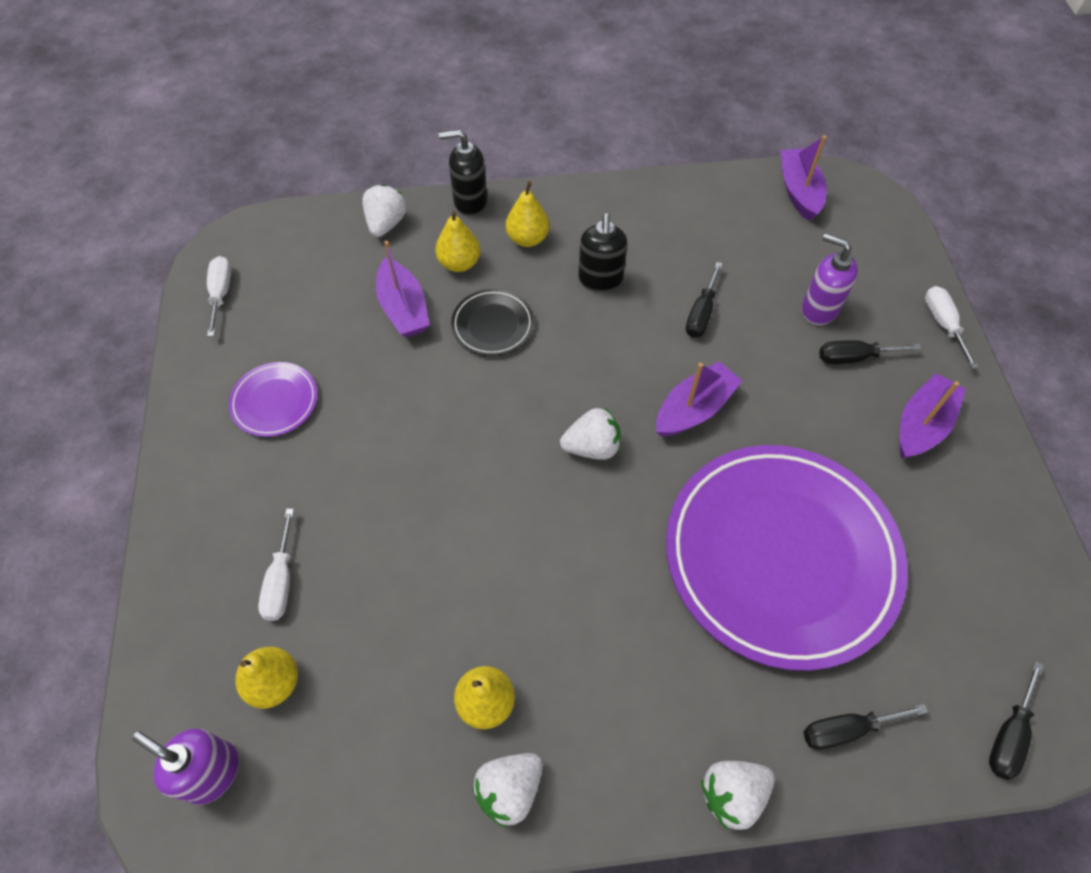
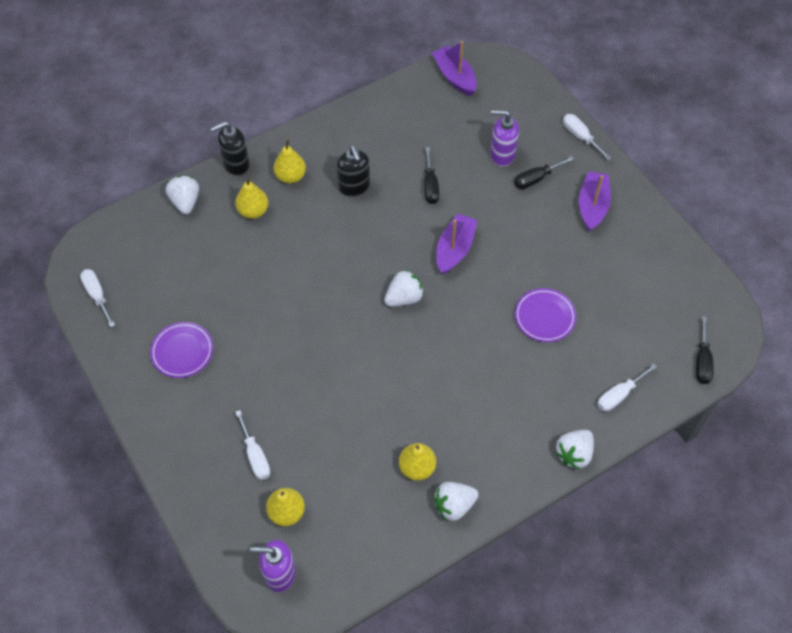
camera: 25 degrees left, 0 degrees up
(403, 308) = (233, 256): purple boat -> none
(493, 325) = (299, 244): black plate -> none
(509, 790) = (454, 505): white strawberry -> white strawberry turned 45 degrees clockwise
(780, 556) = (544, 317): purple plate -> purple plate, size x0.41
(846, 729) = (619, 395): black screwdriver -> white screwdriver

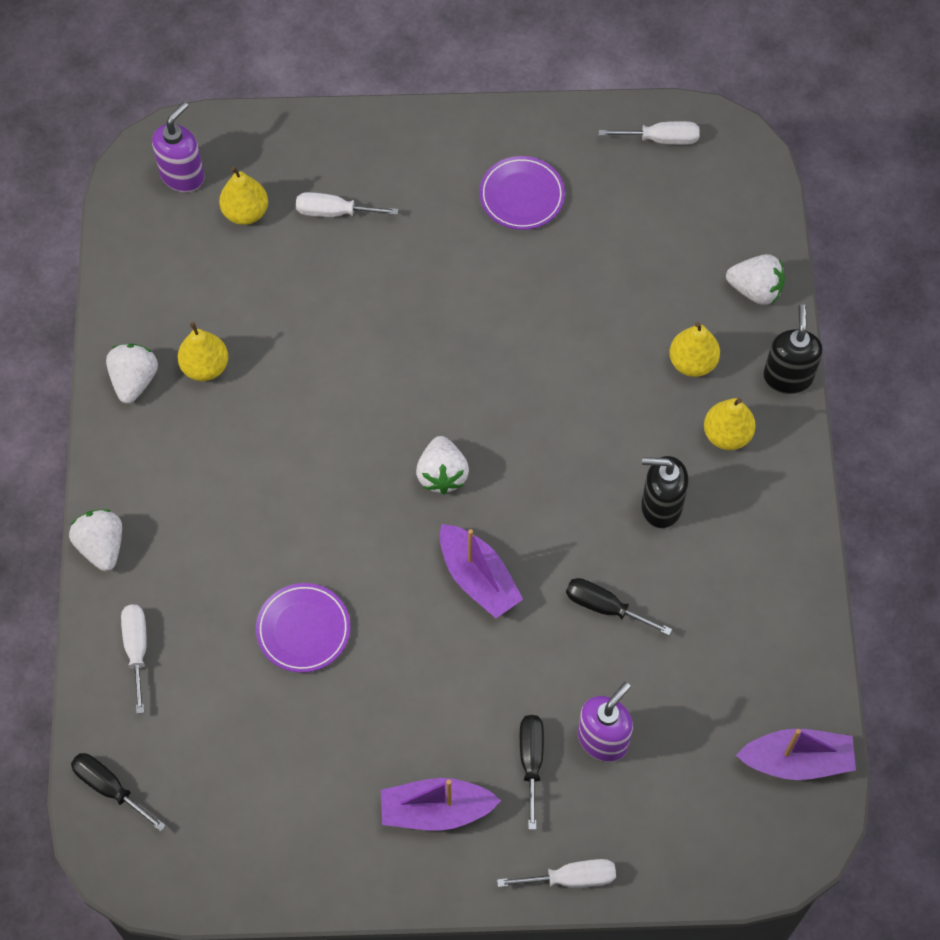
camera: 120 degrees right, 5 degrees up
(592, 206) = (436, 810): purple boat -> purple boat turned 135 degrees clockwise

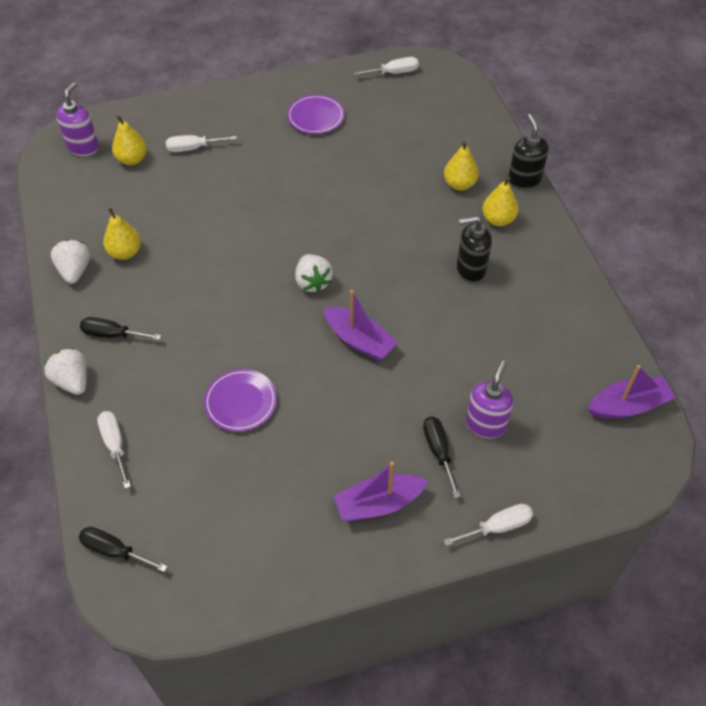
camera: 15 degrees left, 10 degrees down
(604, 607) = (455, 338): black screwdriver -> black screwdriver (112, 334)
(755, 290) = (484, 138): white strawberry -> none

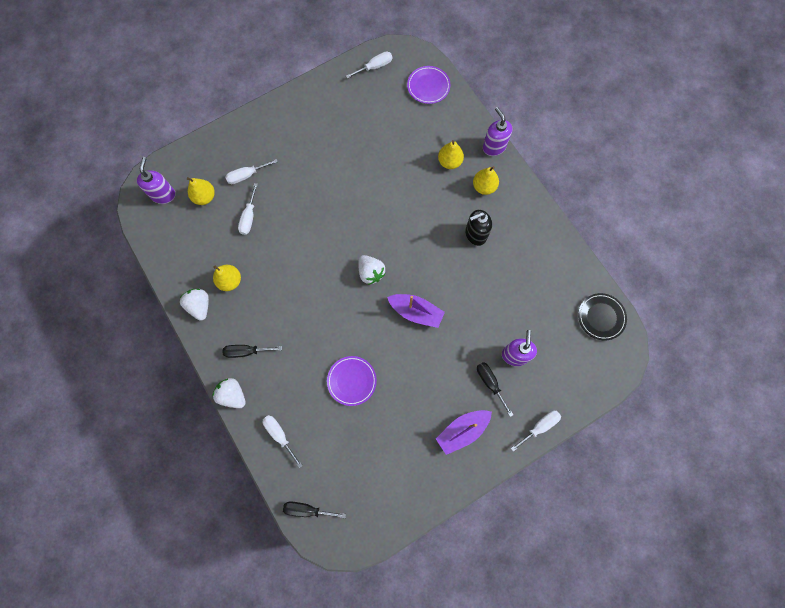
camera: 15 degrees left, 20 degrees up
(178, 190) = (249, 217): none -> white screwdriver
(315, 117) = (328, 124): purple plate -> purple plate (428, 86)
(524, 180) = (494, 147): black soap dispenser -> purple soap dispenser
(628, 406) = (601, 317): purple boat -> black plate

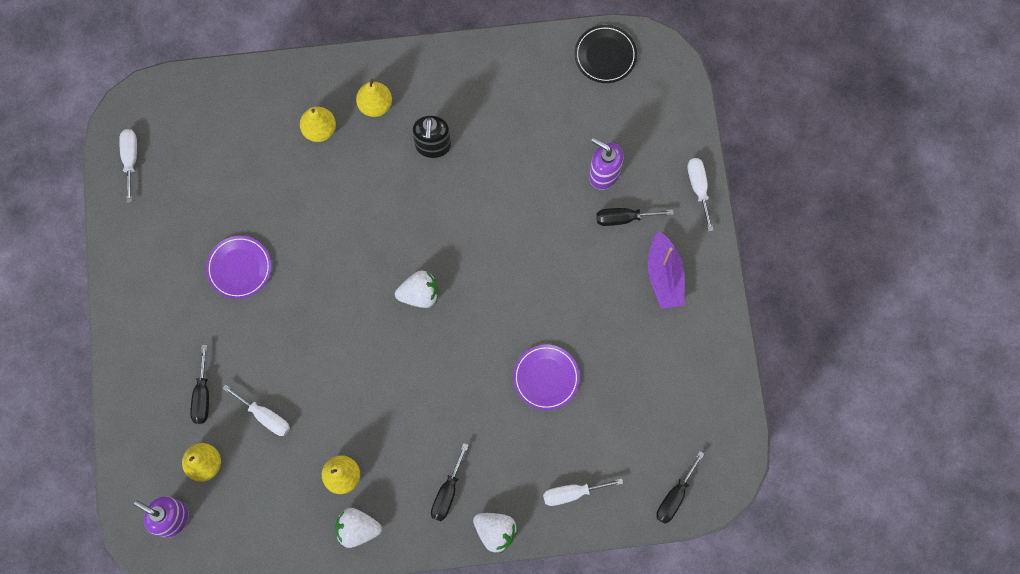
camera: 65 degrees left, 0 degrees up
(232, 395) = (495, 531): white strawberry -> white strawberry turned 120 degrees counterclockwise
(246, 175) = (202, 395): white screwdriver -> black screwdriver
(416, 312) = (497, 263): purple boat -> none
(428, 86) = (198, 105): purple plate -> purple plate (239, 268)
(494, 147) = (327, 67): purple soap dispenser -> none

